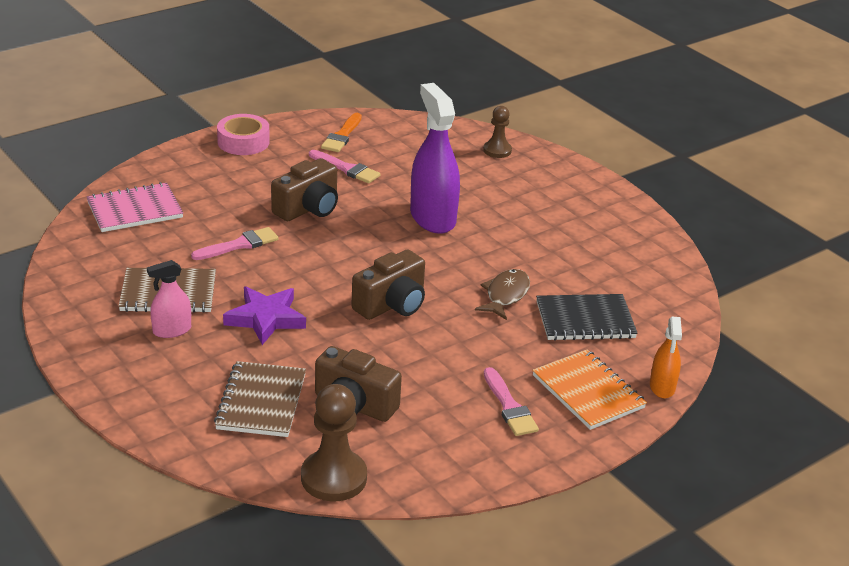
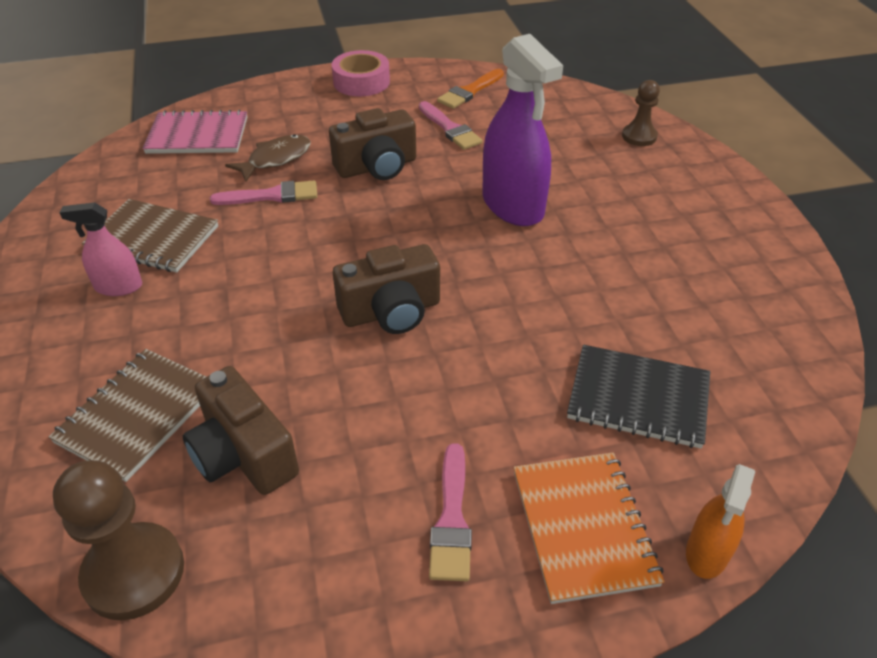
camera: 25 degrees right, 10 degrees up
(265, 318) = (231, 296): purple star -> none
(432, 218) = (513, 205): purple spray bottle -> purple spray bottle turned 150 degrees clockwise
(505, 295) = (545, 332): brown fish -> brown fish (275, 159)

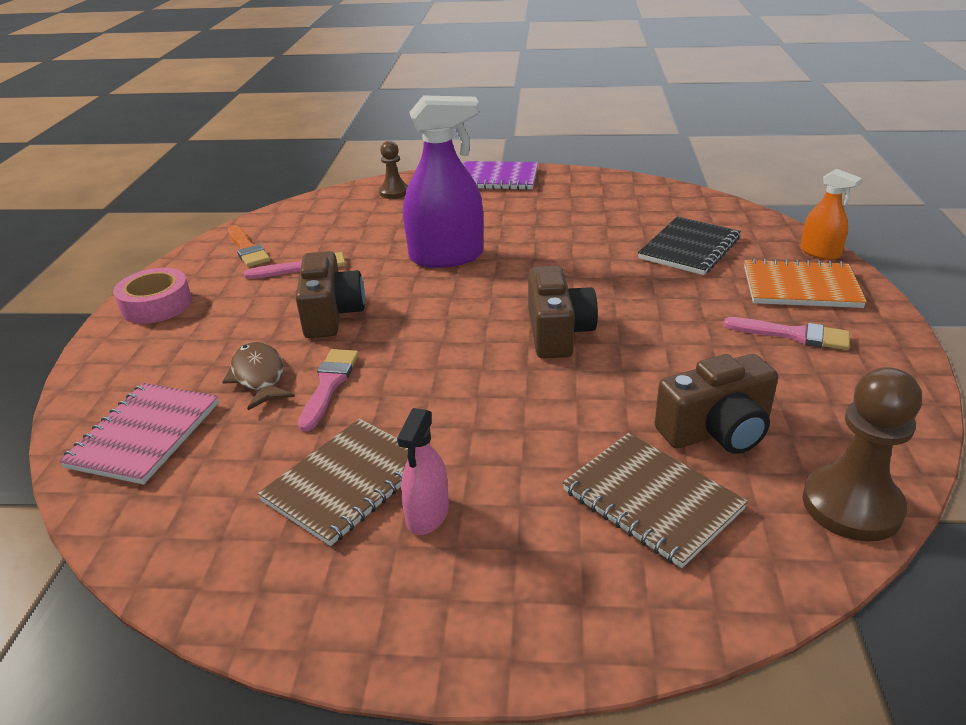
camera: 70 degrees left, 10 degrees down
(731, 198) = (497, 178): none -> purple notebook

